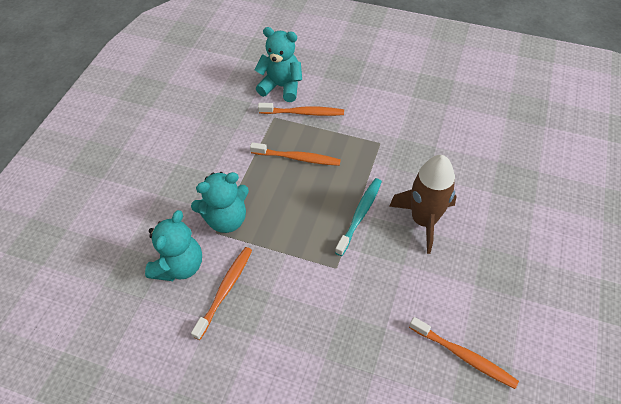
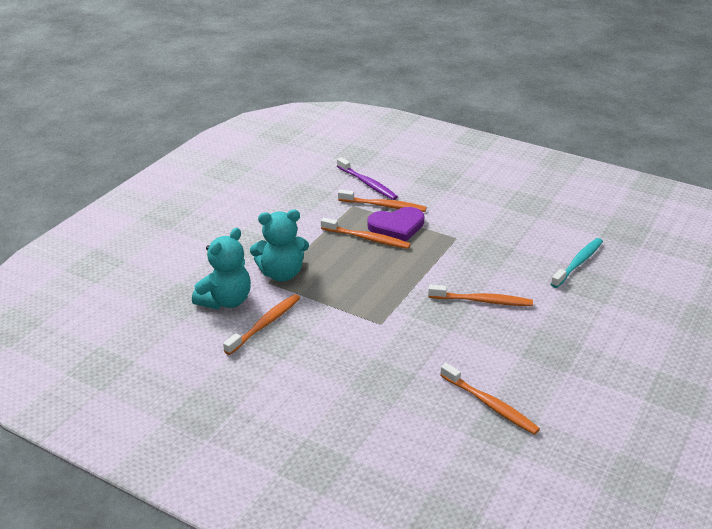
camera: 10 degrees right, 20 degrees down
(281, 87) = (367, 184): turquoise teddy bear -> purple toothbrush
(322, 137) = (397, 226): none -> purple heart
(360, 215) = (417, 288): turquoise toothbrush -> turquoise toothbrush (578, 263)
(424, 220) = (482, 301): brown rocket -> orange toothbrush

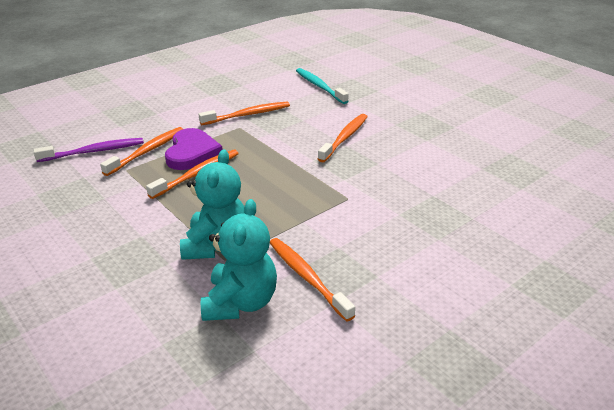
camera: 70 degrees left, 0 degrees up
(226, 301) = (240, 303): turquoise teddy bear -> turquoise teddy bear turned 45 degrees clockwise
(490, 405) = (486, 168): orange toothbrush -> orange toothbrush (248, 115)

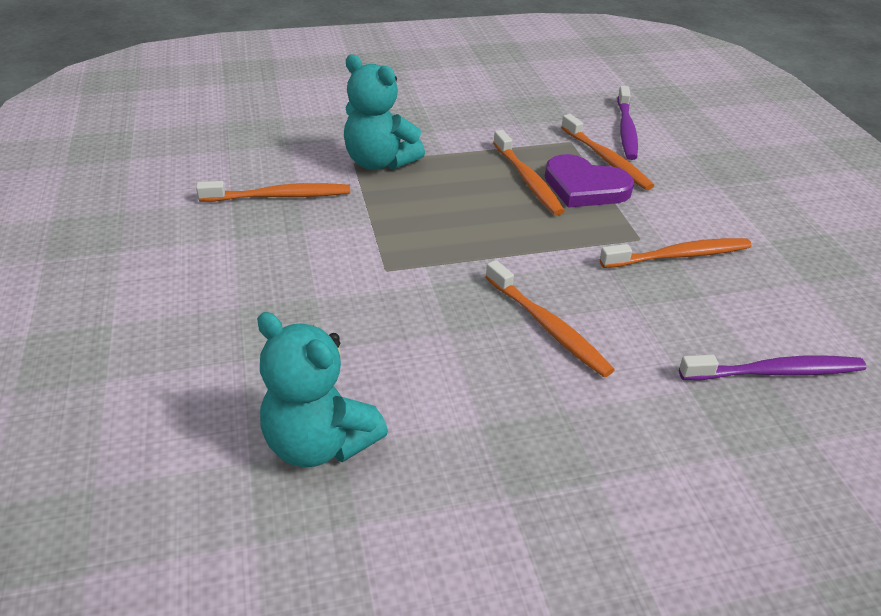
camera: 115 degrees right, 5 degrees up
(240, 303) = (287, 155): turquoise teddy bear -> turquoise teddy bear (319, 443)
(248, 115) = (679, 256): orange toothbrush -> orange toothbrush turned 105 degrees counterclockwise
(319, 86) = (775, 372): turquoise toothbrush -> purple toothbrush

